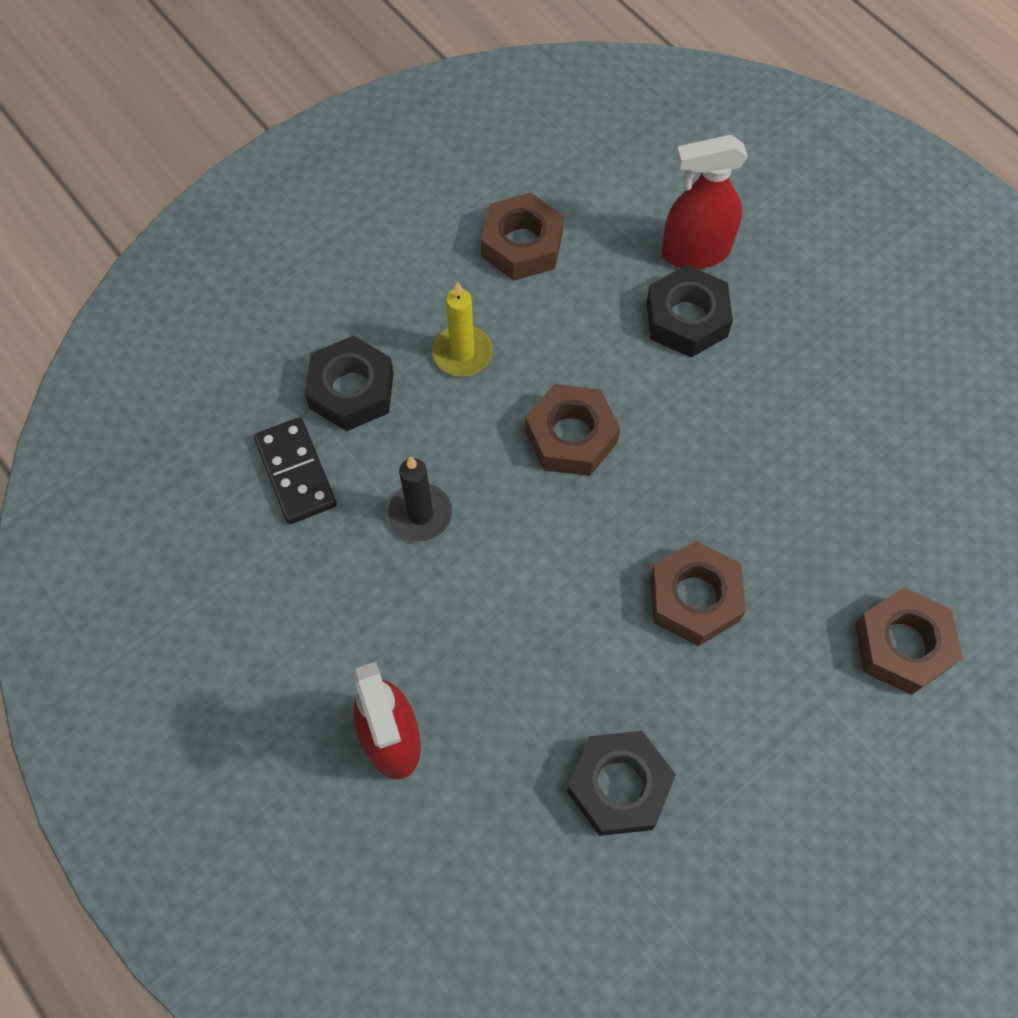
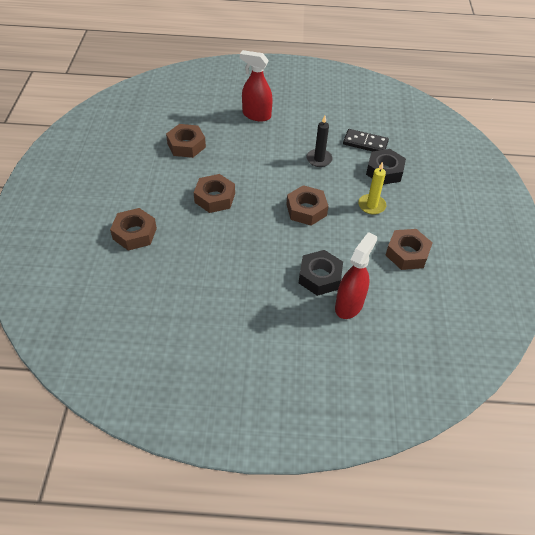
camera: 130 degrees right, 15 degrees down
(619, 786) = (186, 145): black nut -> brown nut

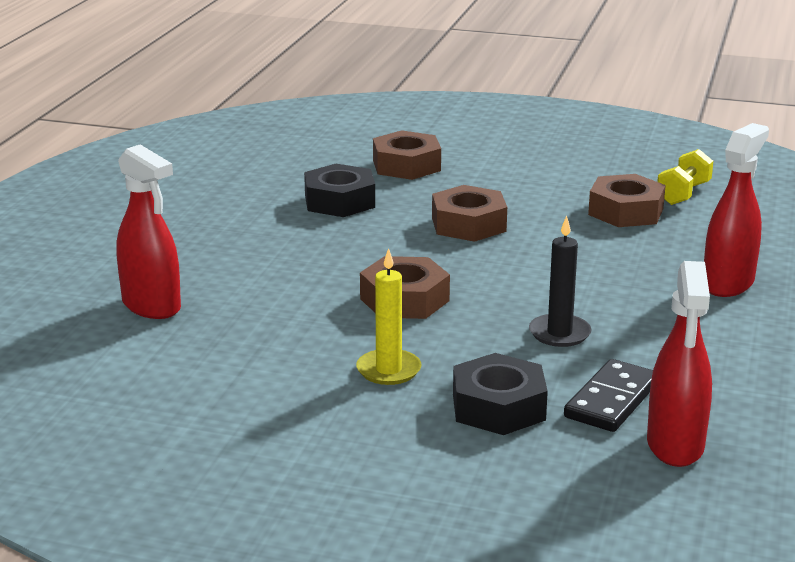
camera: 105 degrees right, 25 degrees down
(160, 128) = (683, 194): none -> yellow dumbbell
(320, 277) = (230, 290): black nut -> black nut (339, 201)
(388, 128) = (675, 445): none -> red spray bottle
(407, 253) = (232, 385): brown nut -> none

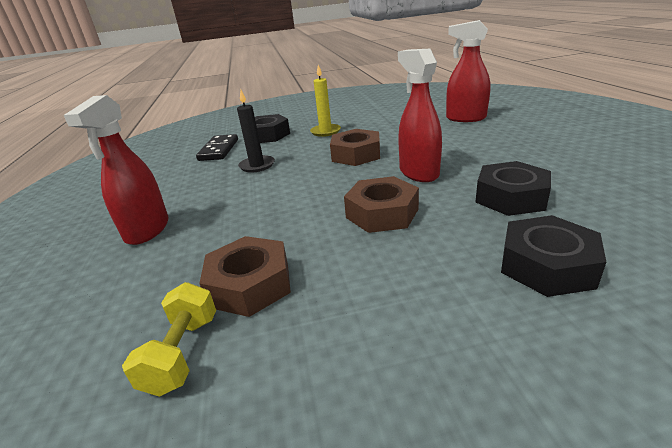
camera: 155 degrees right, 5 degrees up
(406, 165) = (547, 265): brown nut -> black nut
(675, 445) = (188, 145): red spray bottle -> red spray bottle (418, 173)

